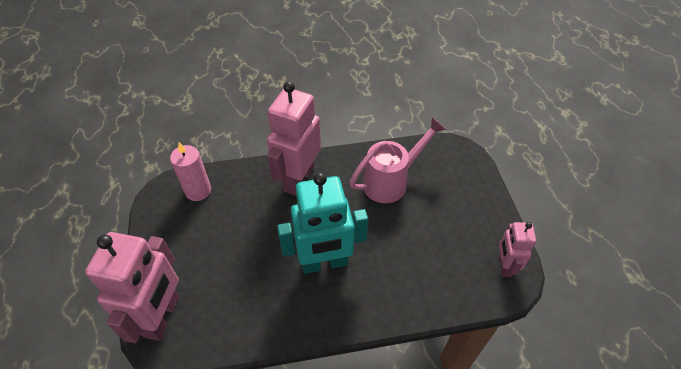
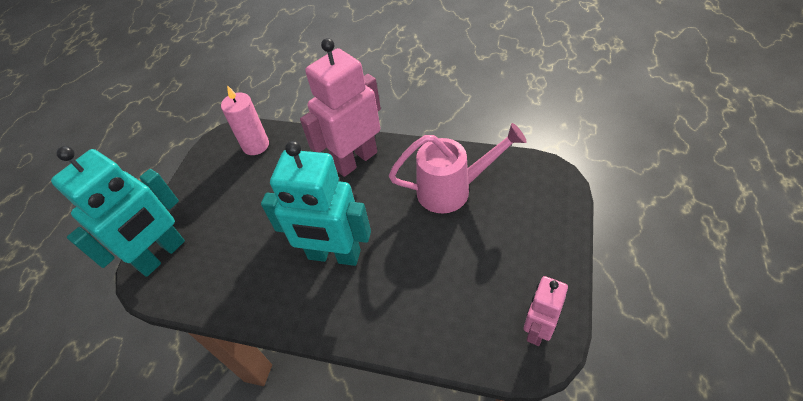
camera: 30 degrees right, 0 degrees up
(162, 316) = (161, 255): pink robot -> turquoise robot

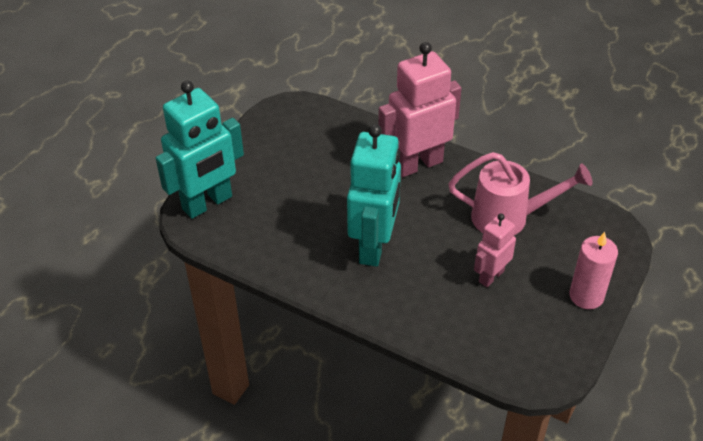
camera: 10 degrees right, 5 degrees down
(256, 145) = (318, 123): pink candle -> pink candle (586, 296)
(334, 255) = (374, 246): turquoise robot -> turquoise robot turned 105 degrees counterclockwise
(537, 329) = (548, 357): pink robot -> pink robot (491, 276)

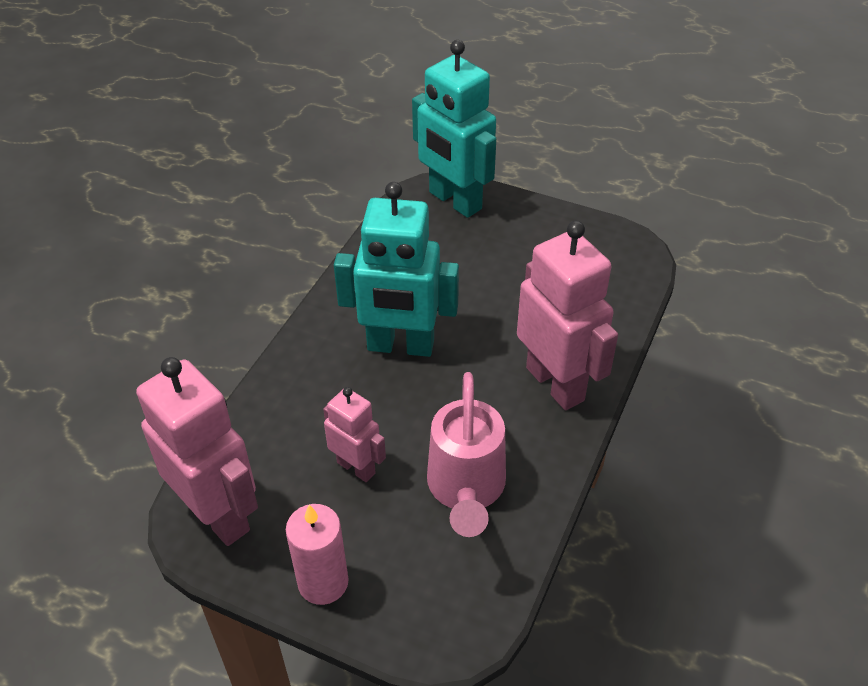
camera: 85 degrees right, 0 degrees up
(535, 358) = (219, 514): none -> pink robot

